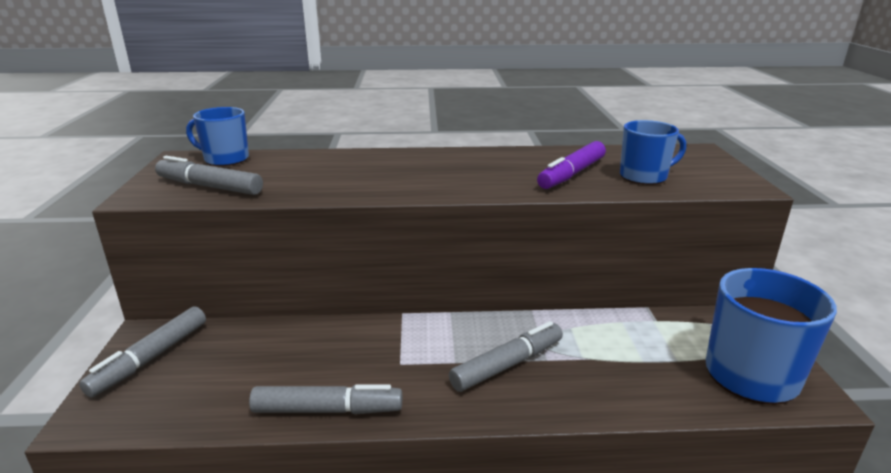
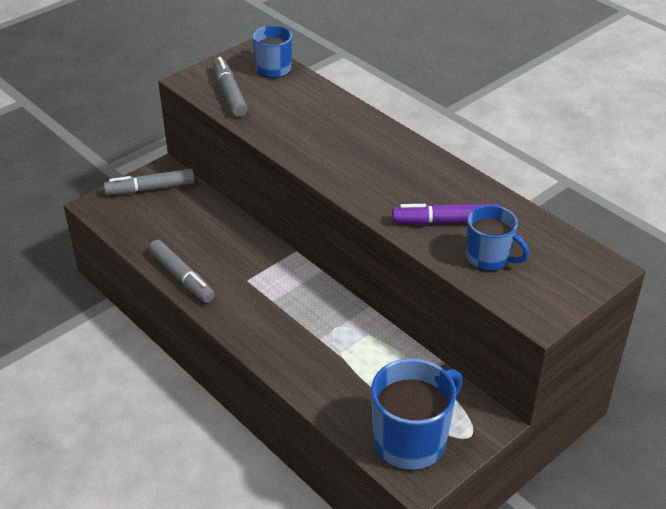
camera: 50 degrees right, 15 degrees up
(507, 365) = (294, 324): grey marker -> none

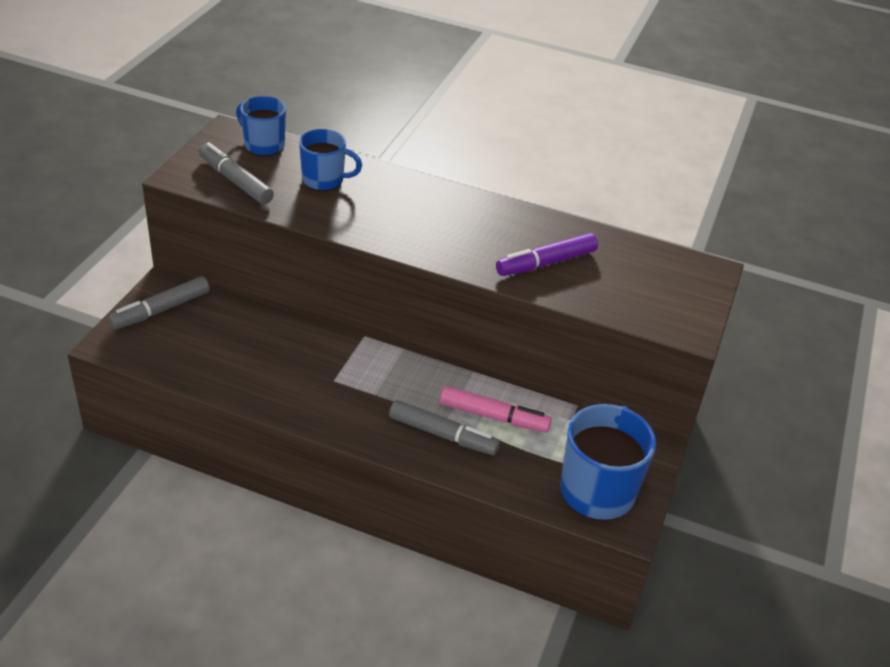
camera: 30 degrees left, 0 degrees up
(182, 277) = (262, 397): grey marker -> grey marker (443, 435)
(360, 349) = (493, 417): none -> pink marker
(489, 258) = (609, 288): blue mug -> blue mug (324, 180)

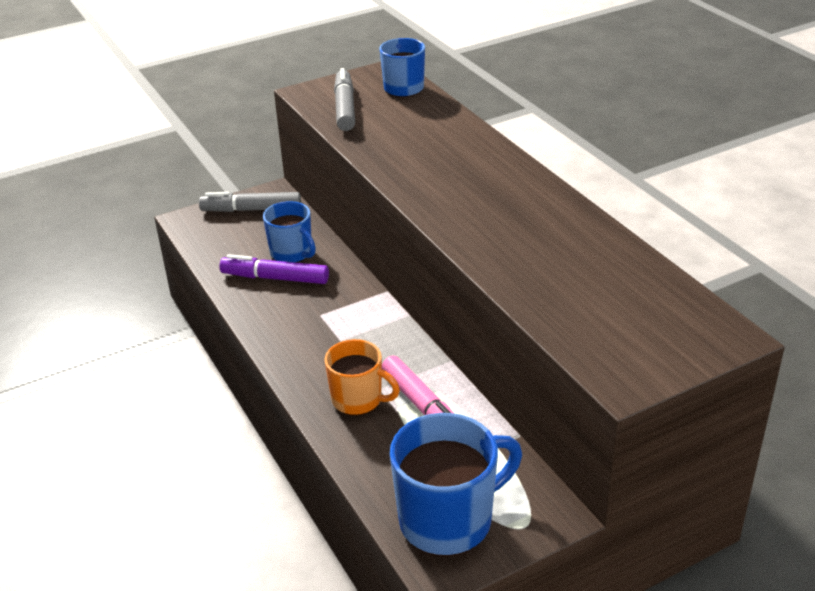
camera: 45 degrees right, 5 degrees down
(324, 180) = (419, 128): blue mug -> blue mug (292, 253)
(443, 435) = (358, 400): grey marker -> orange mug
(546, 263) = (542, 261): purple marker -> purple marker (275, 278)

